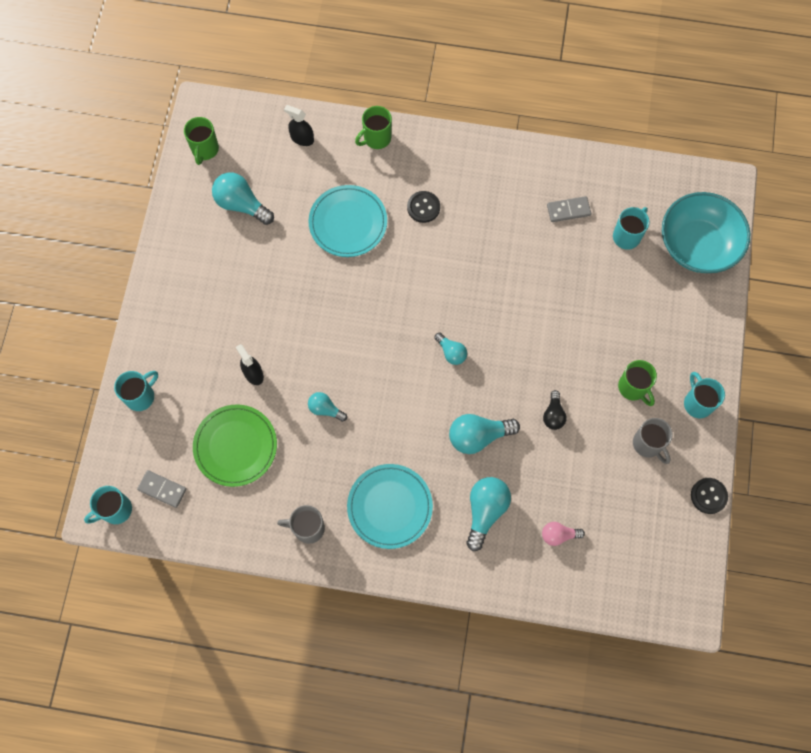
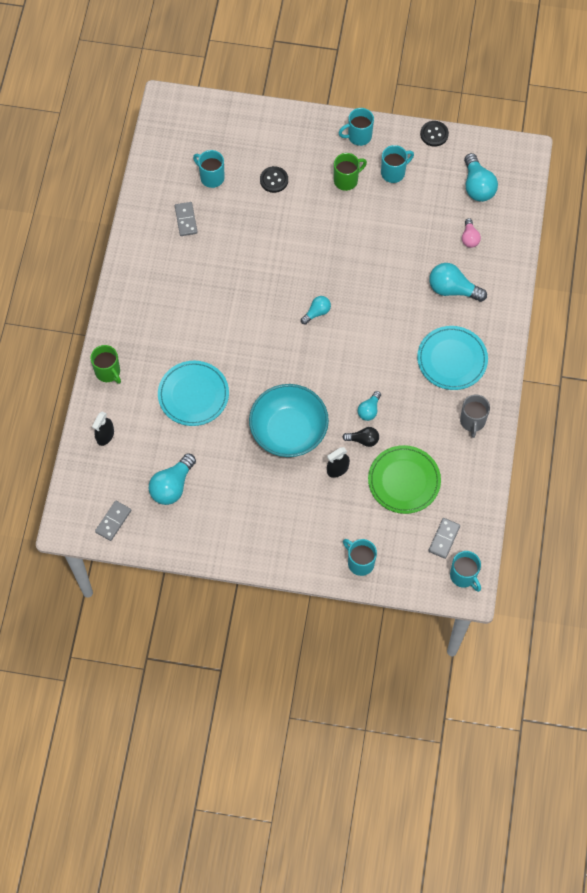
camera: 90 degrees left, 5 degrees down
(205, 150) = (113, 521): green mug -> grey domino
(423, 207) = (180, 333): black button -> black button (274, 180)
(478, 436) = (390, 293): turquoise light bulb -> turquoise light bulb (477, 186)
(553, 415) = (370, 238): black light bulb -> black light bulb (363, 440)
(648, 444) = (393, 172): grey mug -> turquoise mug
(697, 245) = (220, 127): turquoise bowl -> turquoise bowl (288, 431)

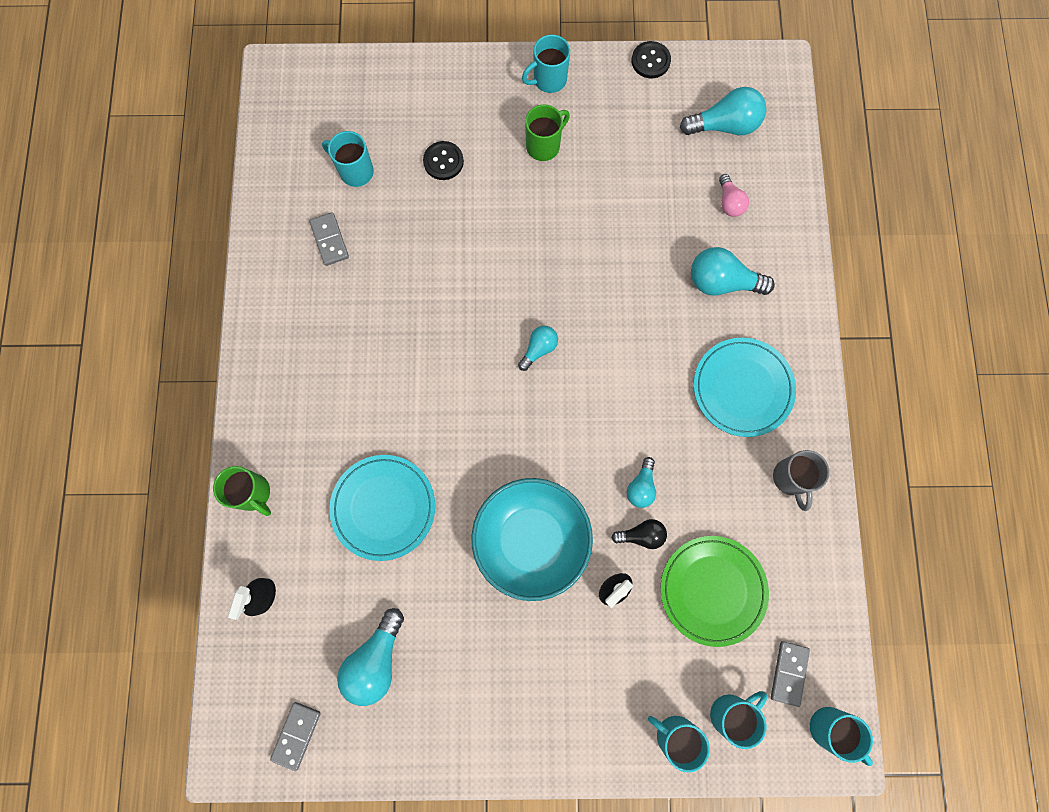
camera: 10 degrees left, 10 degrees up
(393, 172) = (606, 124): turquoise mug -> turquoise mug (730, 713)
(477, 186) = (724, 125): turquoise light bulb -> turquoise light bulb turned 75 degrees counterclockwise

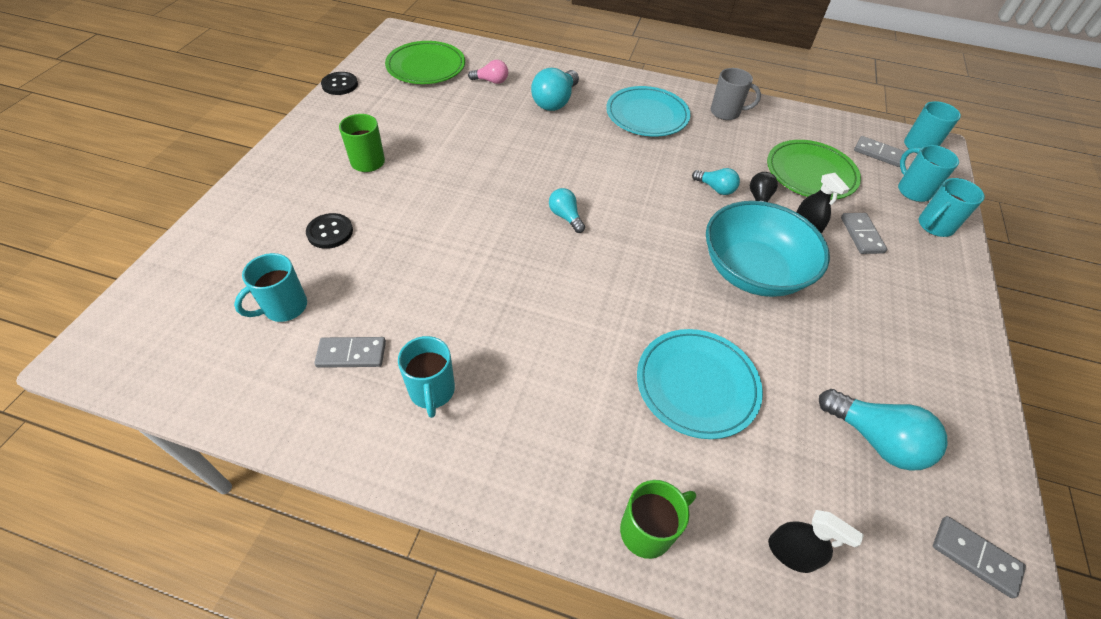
camera: 75 degrees left, 25 degrees down
(548, 80) = (306, 142): turquoise mug -> turquoise mug (432, 391)
(627, 650) = (862, 235): none -> grey domino
(724, 125) = (426, 67): turquoise light bulb -> green plate

